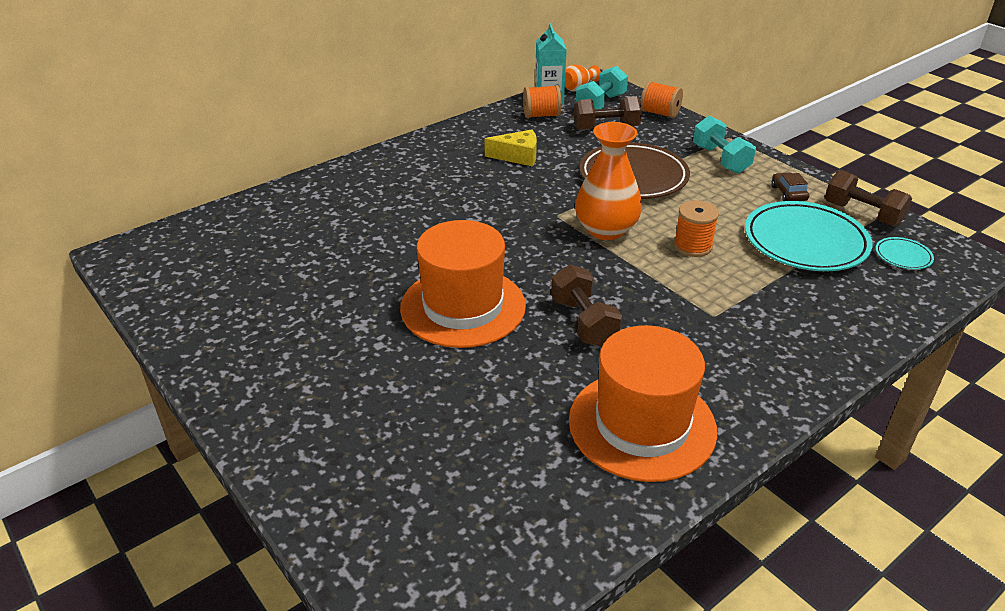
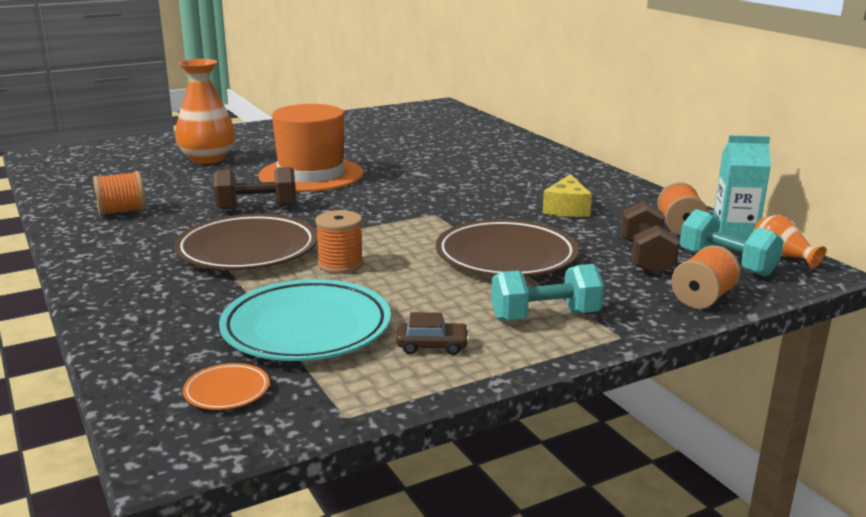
camera: 100 degrees right, 15 degrees down
(606, 230) = (395, 230): orange vase -> orange vase (207, 159)
(642, 425) = (122, 211): orange hat -> orange spool
(694, 301) = (247, 250): none -> brown plate
(862, 214) = (349, 391): brown dumbbell -> none
(903, 256) = (227, 391): turquoise plate -> orange plate

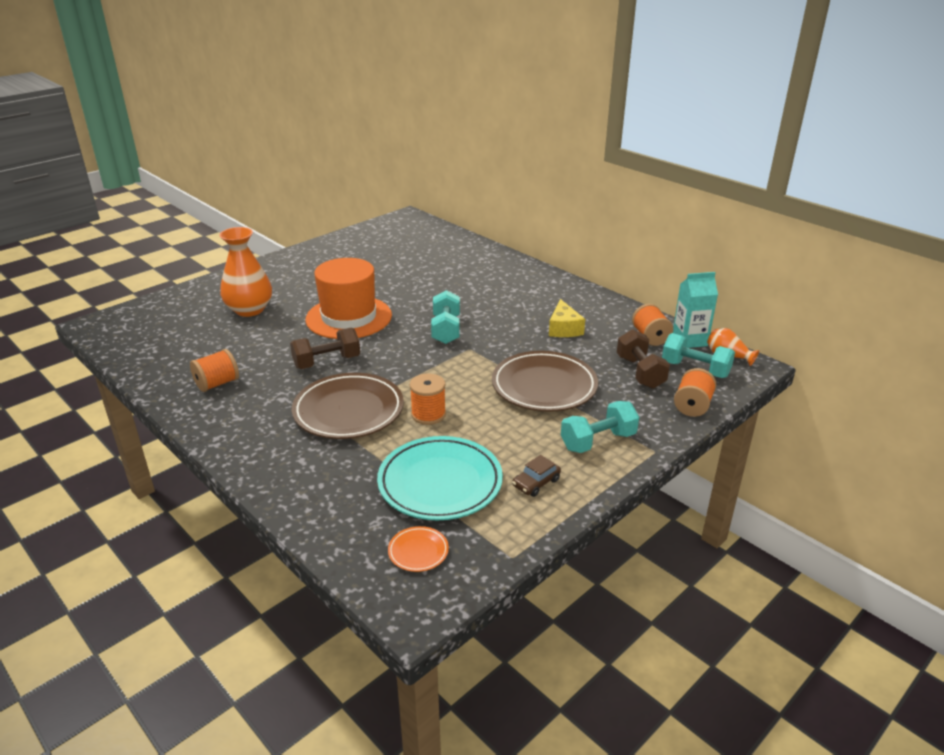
camera: 15 degrees left, 10 degrees up
(417, 195) = (446, 330): none -> turquoise dumbbell
(432, 346) = (536, 483): brown car -> brown car turned 150 degrees clockwise

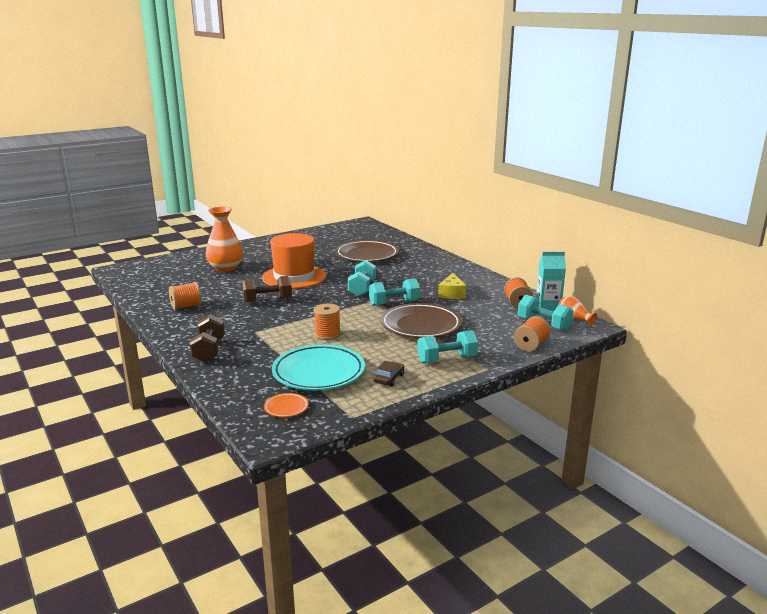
camera: 10 degrees right, 10 degrees down
(348, 411) = (271, 328): brown plate -> brown plate (367, 255)
(496, 351) = (394, 303): none -> turquoise dumbbell
(536, 483) = (389, 378): brown car -> brown car turned 150 degrees clockwise
(640, 372) = (499, 323): brown dumbbell -> brown dumbbell (209, 350)

